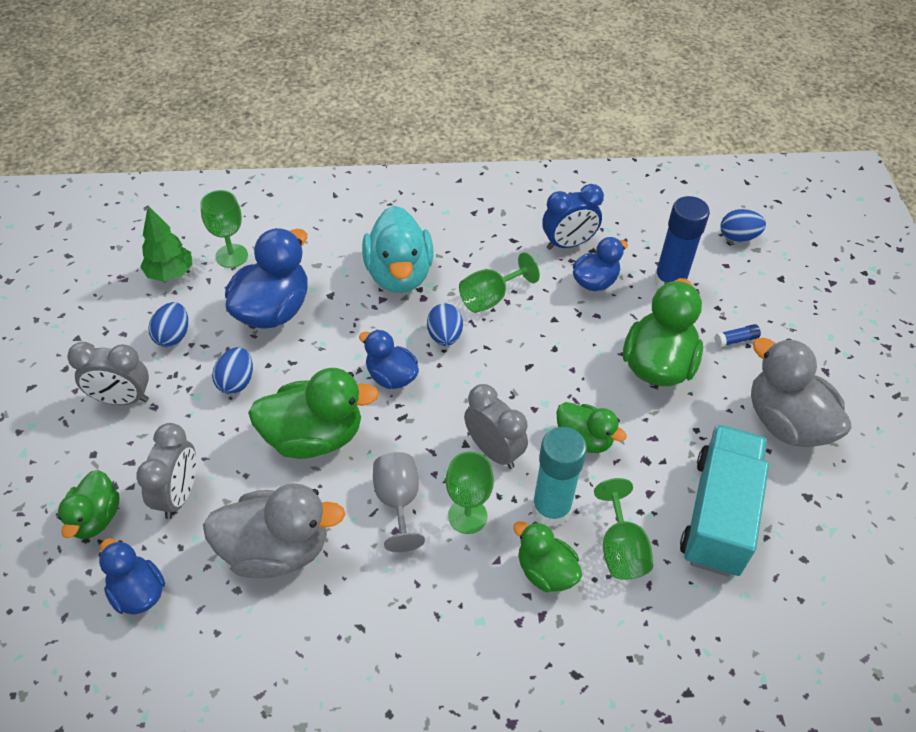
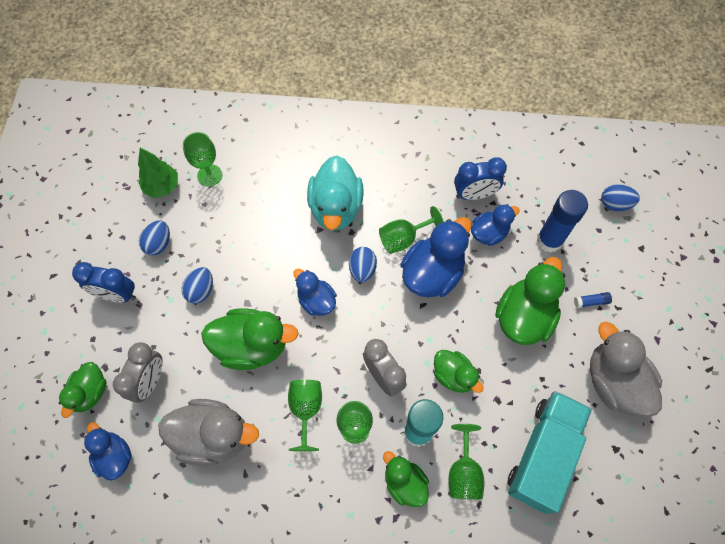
camera: 10 degrees right, 15 degrees up
(122, 399) = (117, 295): grey clock -> blue clock
(273, 310) = (235, 229): blue duck -> blue duck (432, 273)
(398, 501) = (306, 409): grey goblet -> green goblet

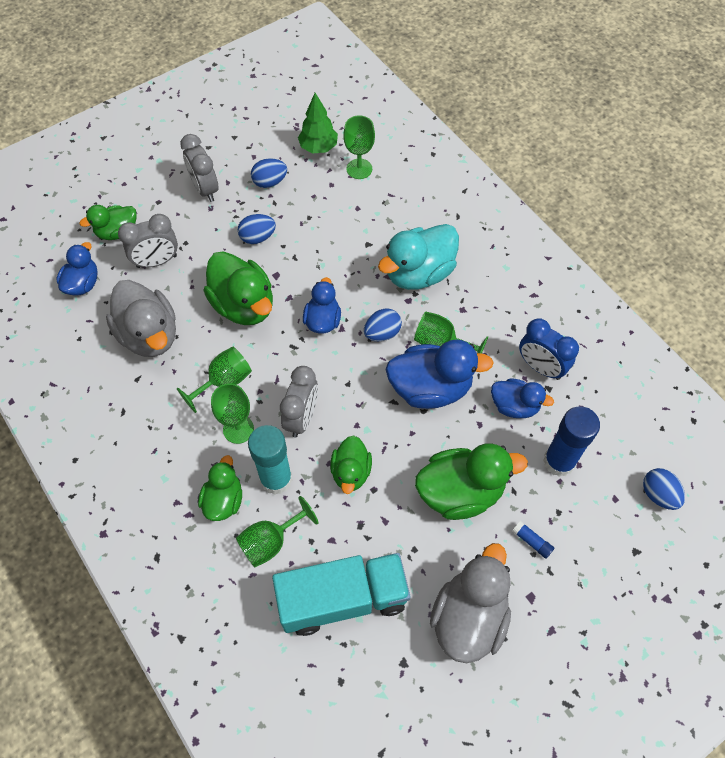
camera: 50 degrees right, 5 degrees down
(117, 295) = (205, 189): blue clock -> grey clock

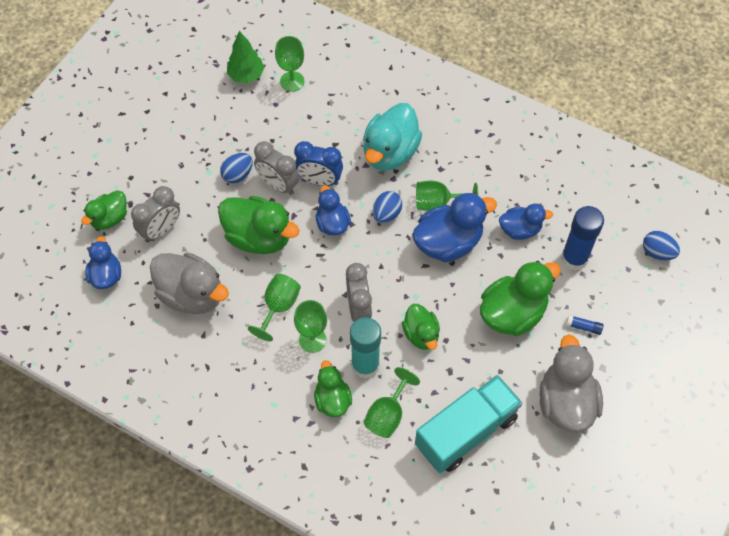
camera: 25 degrees left, 0 degrees up
(205, 189) = (166, 150): grey clock -> grey clock (278, 185)
(270, 182) = (220, 122): blue egg -> none
(540, 367) = (525, 191): blue clock -> blue clock (319, 180)

